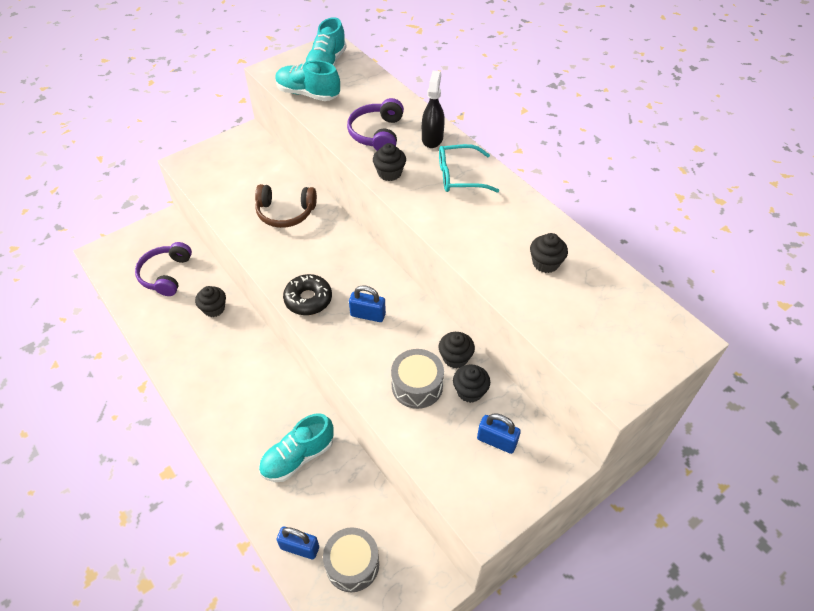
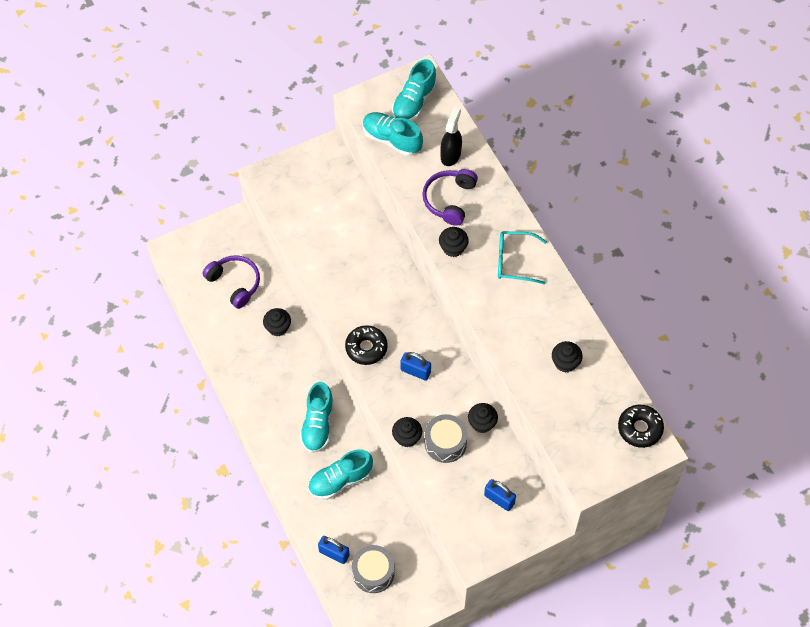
camera: 10 degrees right, 10 degrees up
(166, 274) = (235, 283): purple headphones -> purple headphones turned 120 degrees clockwise
(266, 399) = (318, 425): none -> turquoise shoe
(285, 212) = (355, 251): brown headphones -> none
(432, 138) = (499, 213): black spray bottle -> black spray bottle (450, 154)
(470, 391) = (487, 455): black cupcake -> black cupcake (407, 437)
(658, 319) = (640, 428): none -> black donut

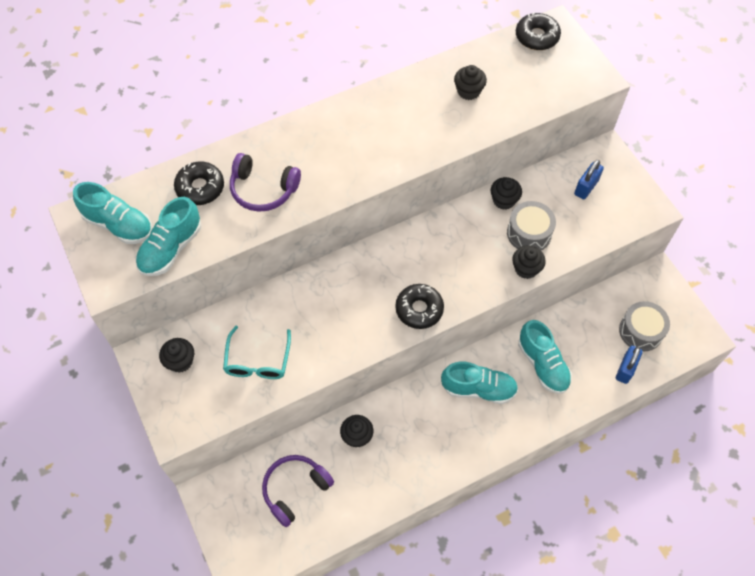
camera: 90 degrees left, 0 degrees up
(415, 371) = (446, 260): blue padlock -> none
(450, 154) = (200, 188): black spray bottle -> black donut
(453, 248) = (328, 187): black cupcake -> black cupcake (180, 361)
(514, 261) = (346, 130): turquoise glasses -> turquoise glasses (258, 361)

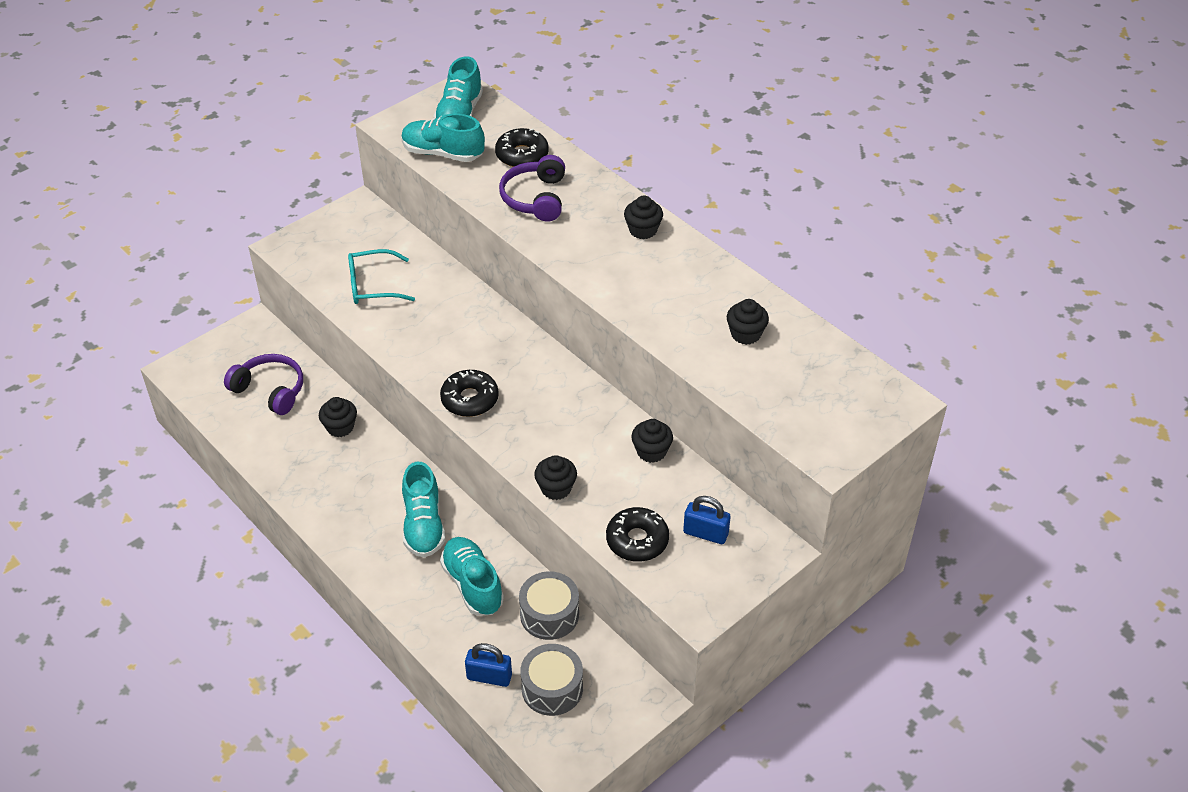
camera: 75 degrees right, 15 degrees down
(180, 361) = (359, 232): black cupcake -> black cupcake (643, 230)
(529, 233) = (610, 484): grey drum -> grey drum (549, 614)
(537, 37) = (871, 385): black donut -> black donut (637, 540)
(542, 364) = (472, 585): turquoise shoe -> turquoise shoe turned 105 degrees clockwise

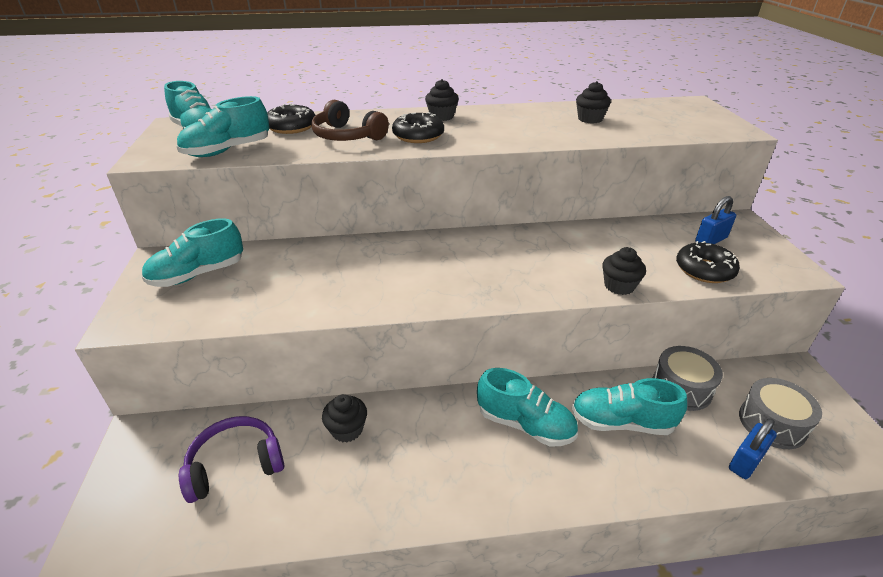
camera: 55 degrees left, 10 degrees down
(360, 241) = (198, 274): none -> turquoise shoe
(373, 285) = (263, 289): turquoise glasses -> none
(470, 399) = (471, 290): black donut -> black donut (418, 136)
(535, 198) = (347, 136): purple headphones -> brown headphones
(651, 451) = (608, 231): black cupcake -> none

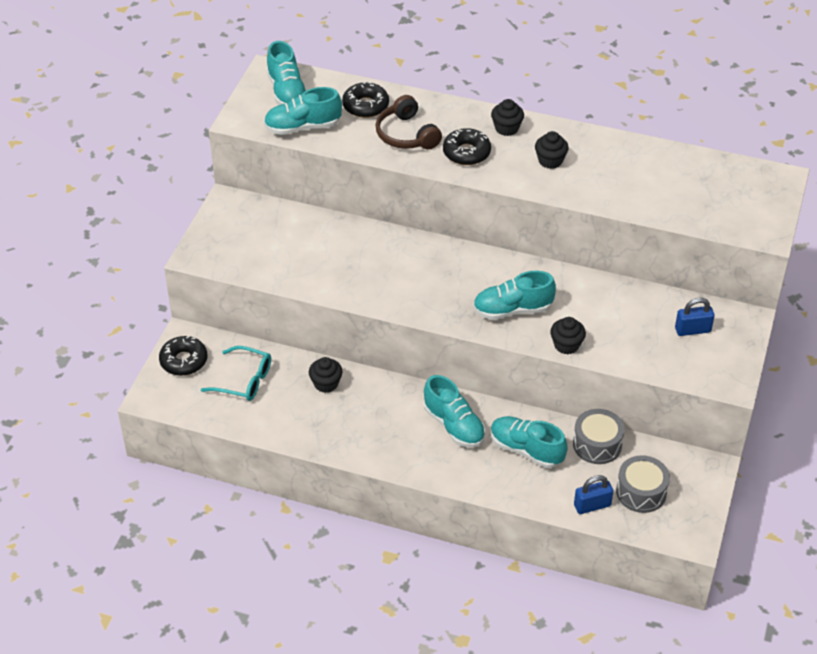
camera: 25 degrees right, 10 degrees up
(198, 274) = (254, 227): turquoise shoe -> turquoise shoe (512, 310)
(235, 465) = (244, 380): purple headphones -> turquoise glasses
(590, 119) = (642, 174): black cupcake -> black cupcake (550, 161)
(704, 270) = (652, 355): black donut -> black donut (184, 361)

